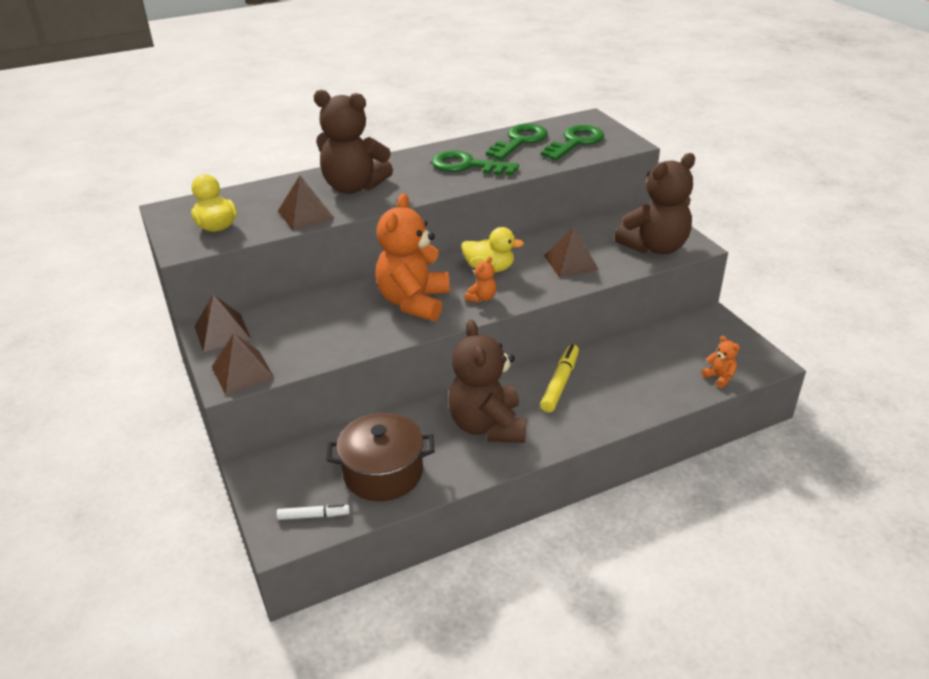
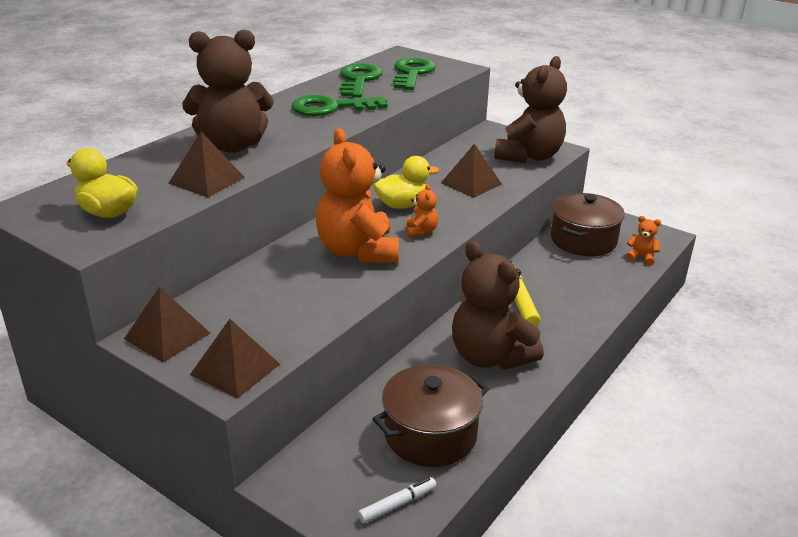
camera: 30 degrees left, 5 degrees down
(676, 344) = (583, 240): none -> brown pot

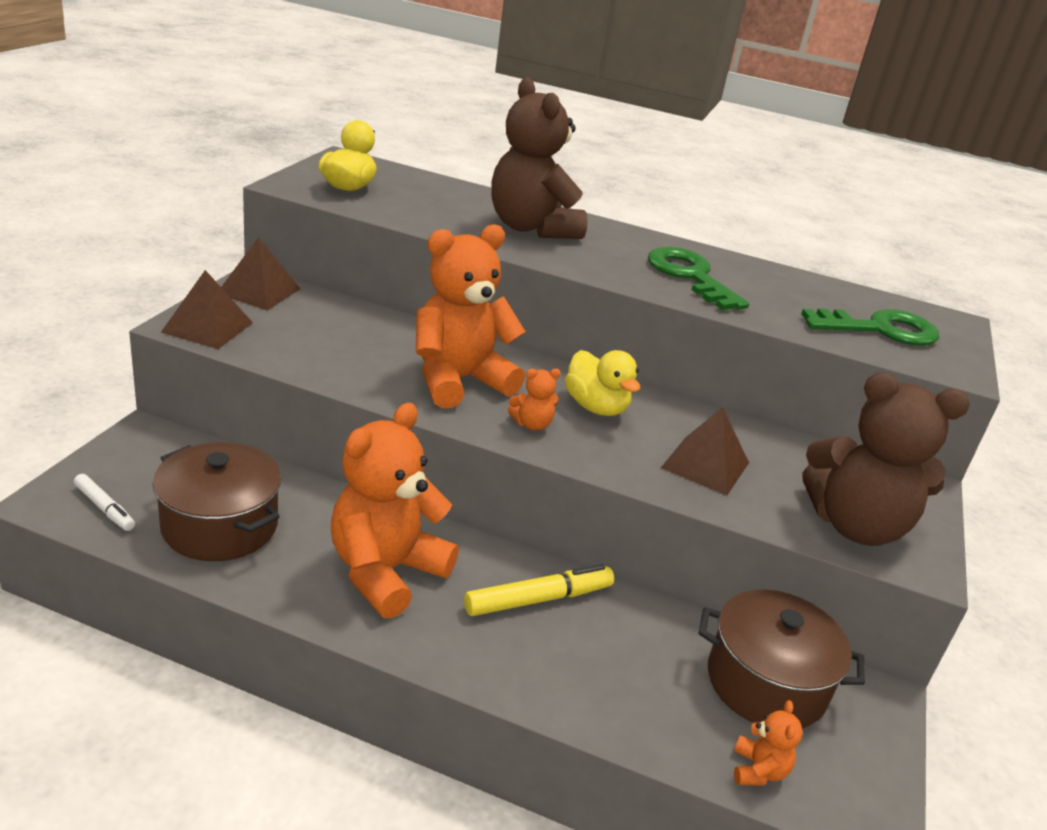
camera: 70 degrees right, 0 degrees up
(207, 180) = (438, 221): brown pyramid -> none
(359, 80) = (806, 291): green key -> none
(489, 356) = (386, 572): brown teddy bear -> orange teddy bear

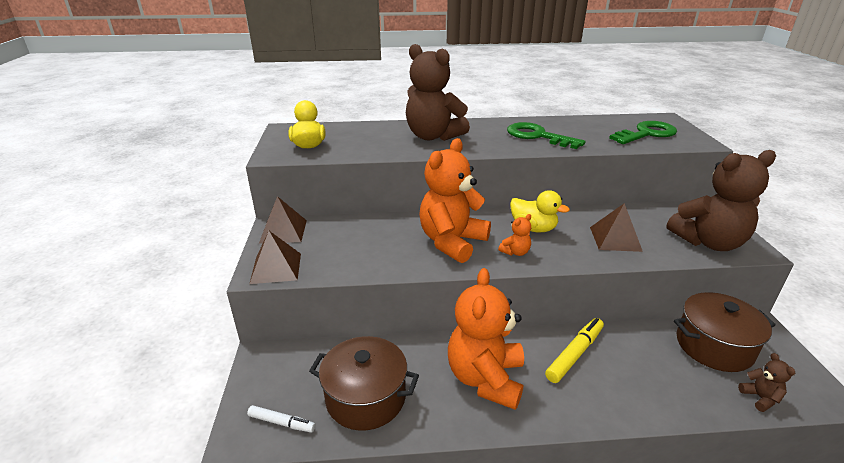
camera: 20 degrees left, 0 degrees up
(758, 770) = (760, 398): orange teddy bear -> brown teddy bear

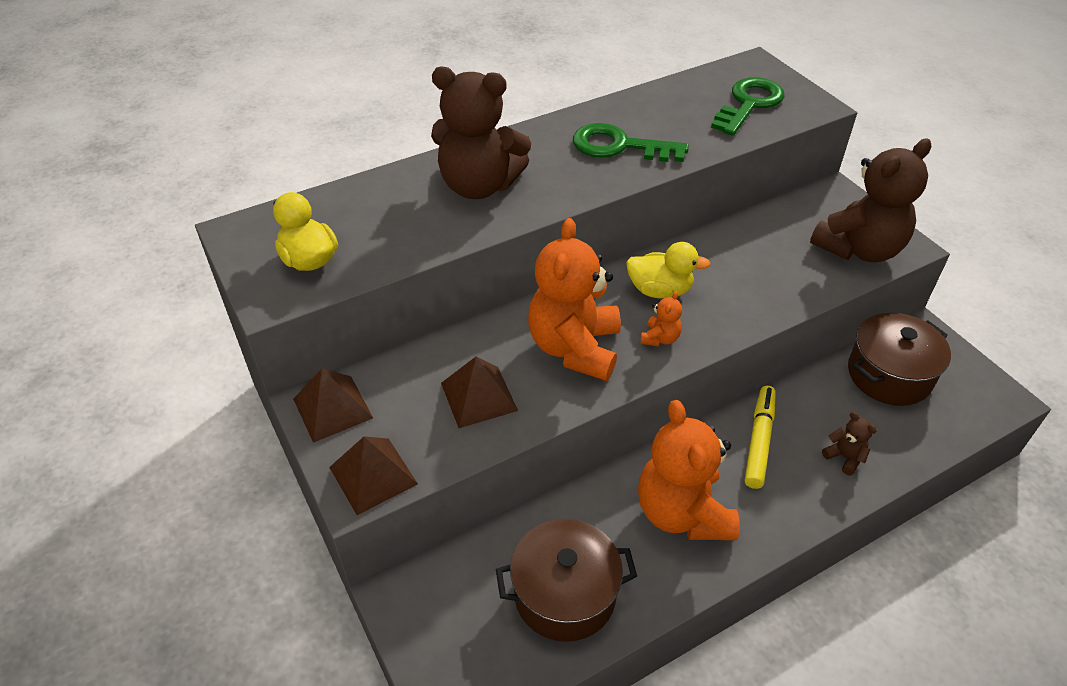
camera: 25 degrees left, 15 degrees up
(281, 423) = (488, 669): white marker -> none
(615, 239) = (760, 277): brown pyramid -> brown pyramid (478, 396)
(760, 398) = (951, 424): brown teddy bear -> brown teddy bear (844, 457)

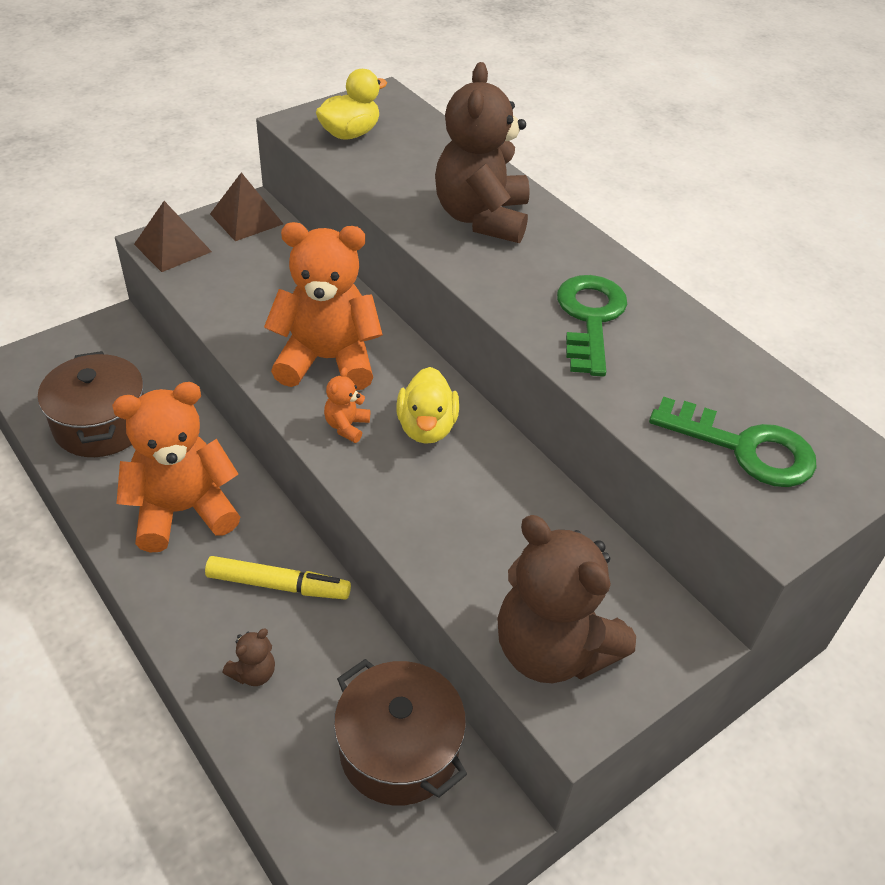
camera: 80 degrees right, 0 degrees up
(478, 396) = (259, 299): brown pyramid -> none
(660, 338) = (346, 426): orange teddy bear -> orange teddy bear turned 90 degrees clockwise

